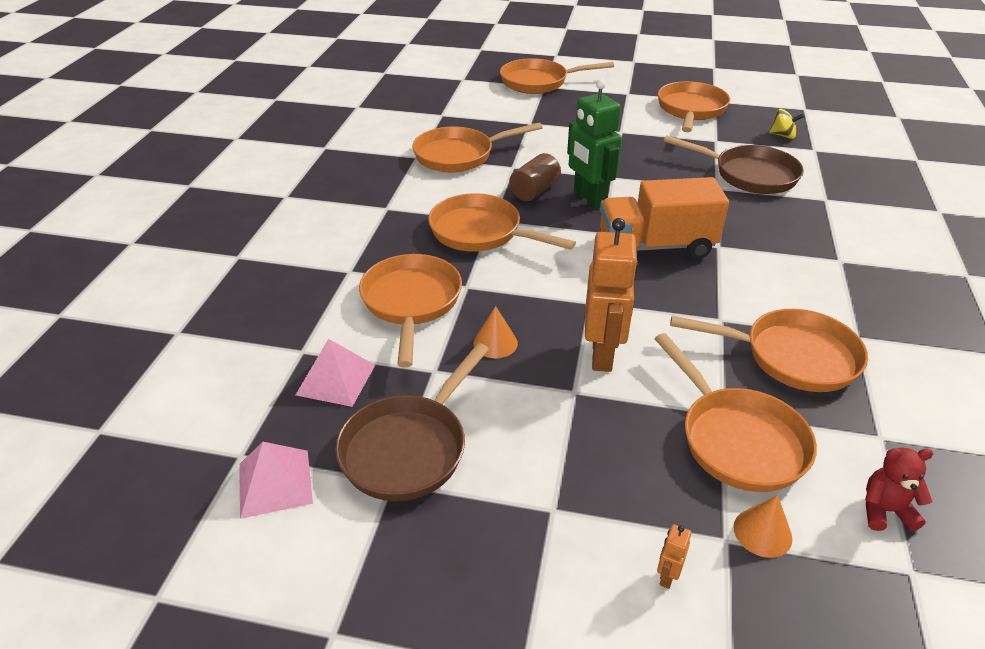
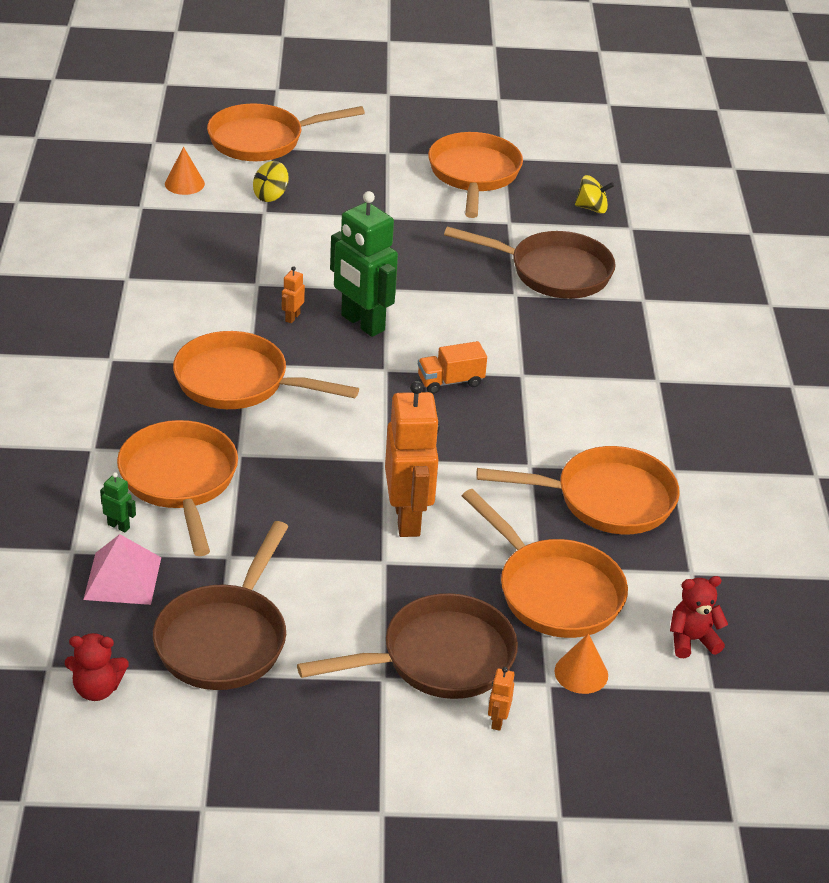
camera: 15 degrees left, 0 degrees up
(275, 483) = (97, 689): pink pyramid -> red teddy bear
(348, 334) = (118, 526): none -> green robot
(459, 155) = (182, 271): orange pan -> none
(495, 343) = (288, 518): orange cone -> orange cone (184, 183)
(534, 191) = (292, 317): brown cylinder -> orange robot
(536, 113) = (270, 195): none -> yellow spinning top
(613, 496) = (439, 658): none -> brown pan
(656, 246) = (450, 381): orange truck -> orange truck, size x0.48

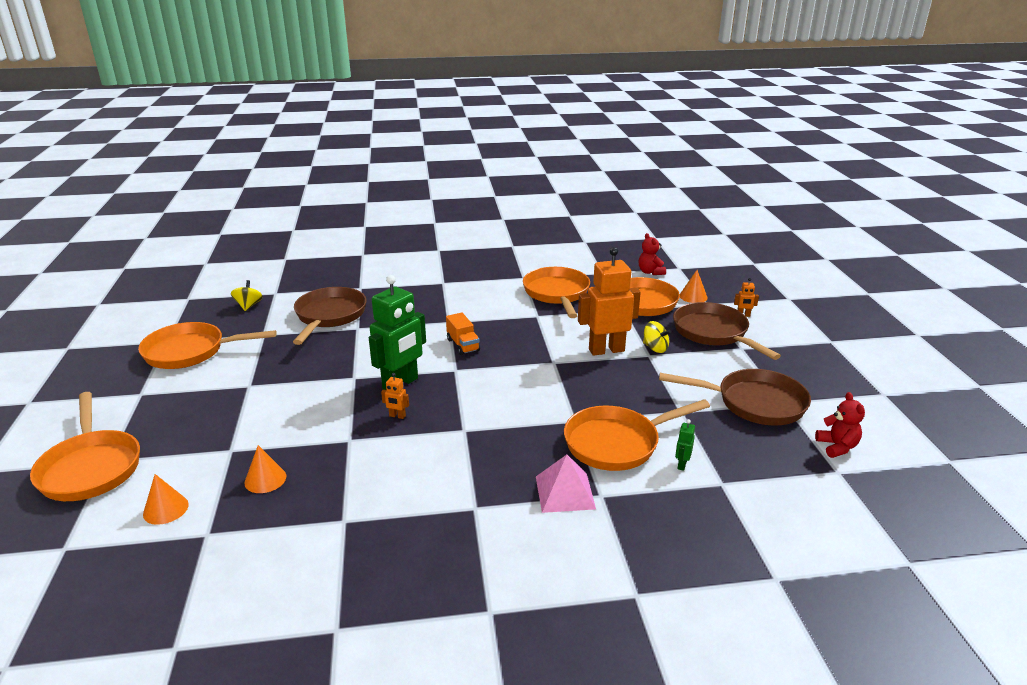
camera: 95 degrees left, 10 degrees down
(122, 578) = (732, 453): pink pyramid -> pink pyramid (565, 492)
(207, 233) = (265, 479): none -> orange cone
(239, 382) = (489, 431): orange pan -> none
(270, 195) = (202, 450): yellow spinning top -> yellow spinning top (655, 348)

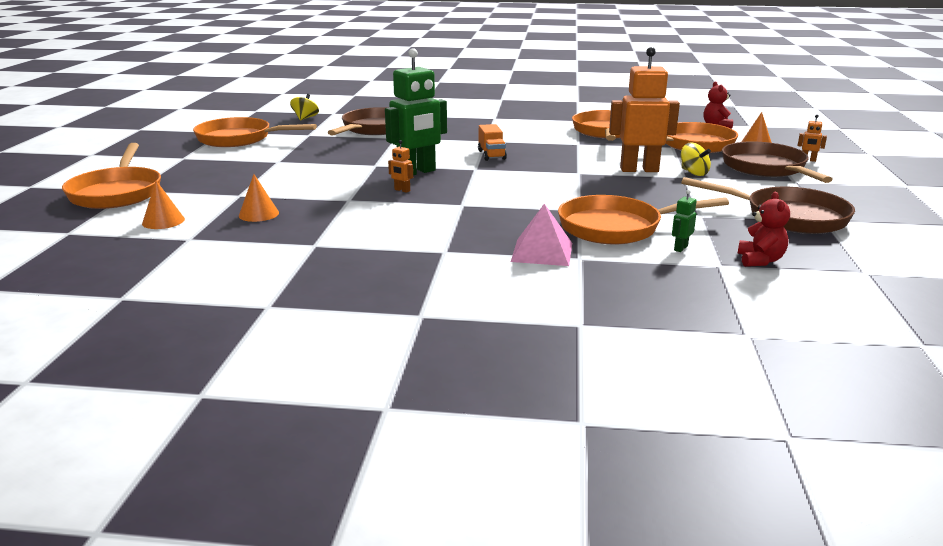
camera: 15 degrees right, 5 degrees down
(837, 447) = (874, 255): red teddy bear -> red teddy bear (760, 260)

